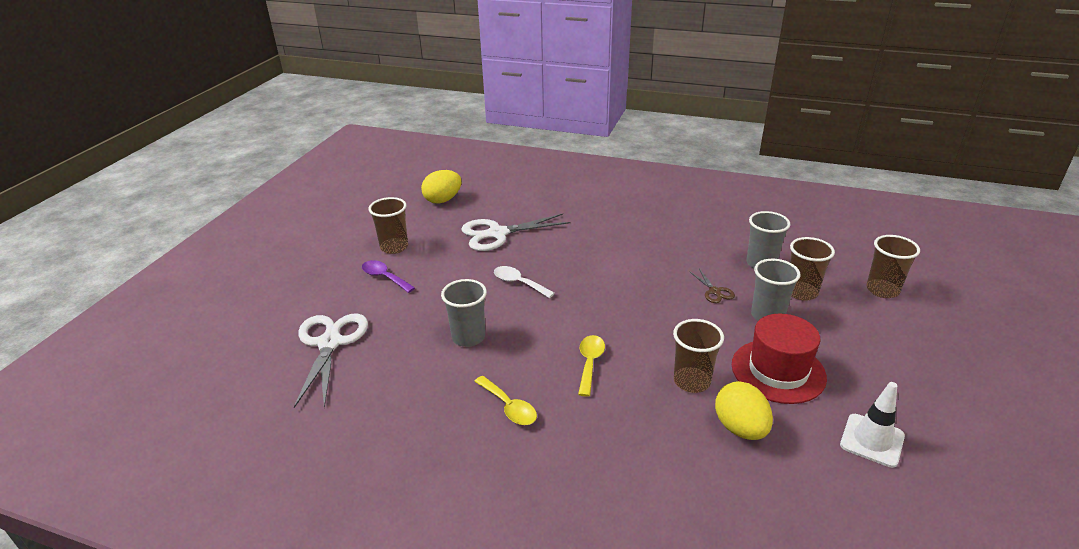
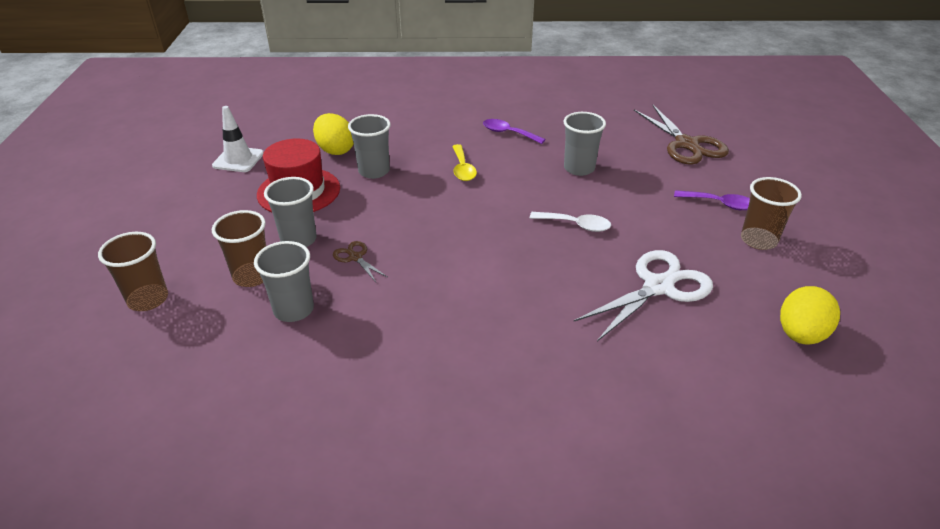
camera: 160 degrees right, 5 degrees up
(330, 343) = (686, 144): white scissors -> brown scissors
(509, 407) = (508, 133): yellow spoon -> purple spoon
(691, 381) = (374, 171): brown cup -> grey cup

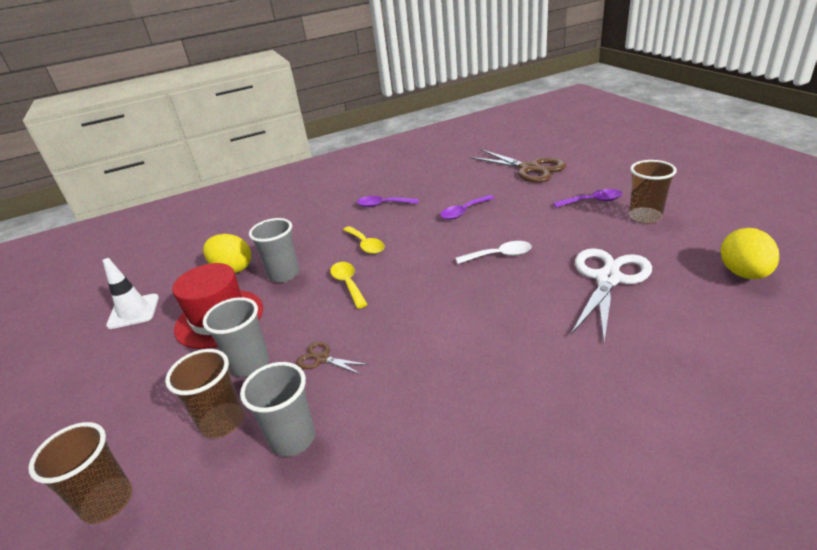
camera: 20 degrees left, 5 degrees down
(421, 200) = (348, 284): none -> yellow spoon
(579, 168) = (464, 212): grey cup -> purple spoon

